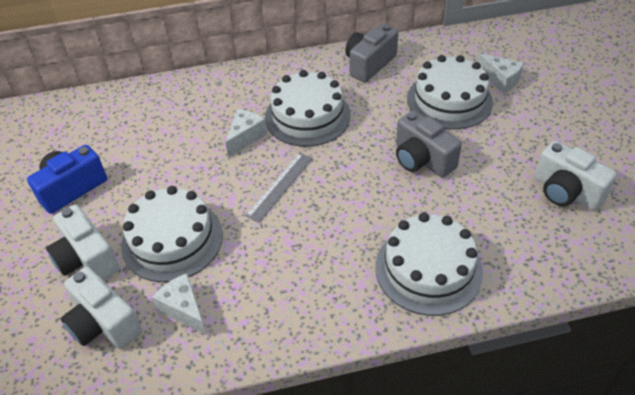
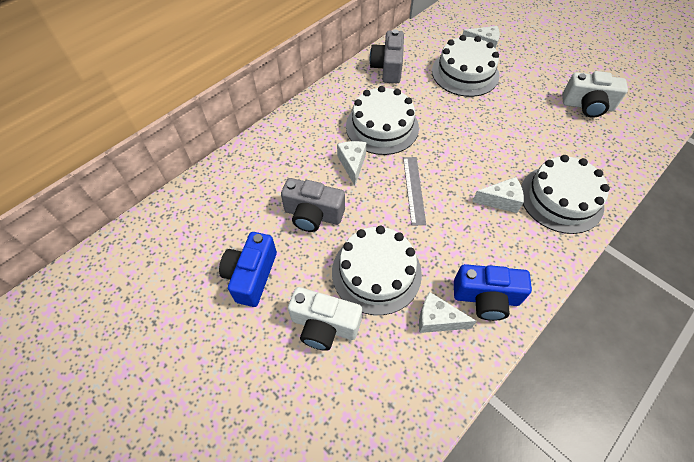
camera: 35 degrees left, 10 degrees up
(104, 323) = (390, 367): white camera -> none
(248, 317) = (486, 298): none -> blue camera
(358, 238) = (500, 200): none -> white cheese
(422, 159) = (487, 124): grey camera -> grey camera (313, 215)

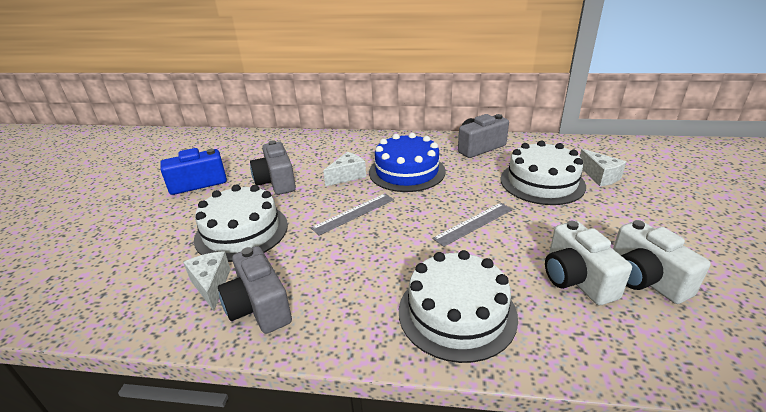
camera: 55 degrees right, 25 degrees down
(324, 325) = (170, 229): white camera -> white camera (576, 279)
(382, 127) = (407, 171): white cake -> blue cake
(483, 136) = (473, 223): none -> grey ruler
(486, 298) = (259, 307): blue camera -> grey camera
(500, 200) = (399, 268): white cheese -> none

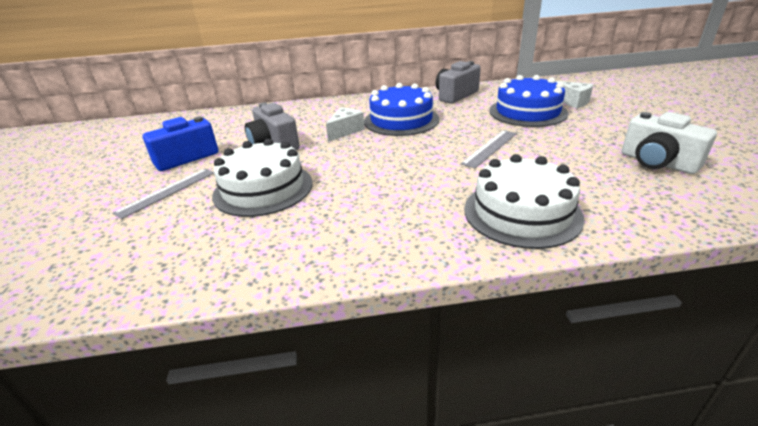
camera: 15 degrees left, 0 degrees up
(211, 285) = (259, 236): white cheese -> none
(259, 307) = (325, 244): grey camera -> none
(354, 213) = (372, 157): grey ruler -> grey ruler (167, 192)
(542, 182) = (527, 112): white cake -> blue cake
(576, 279) = (604, 172): white camera -> none

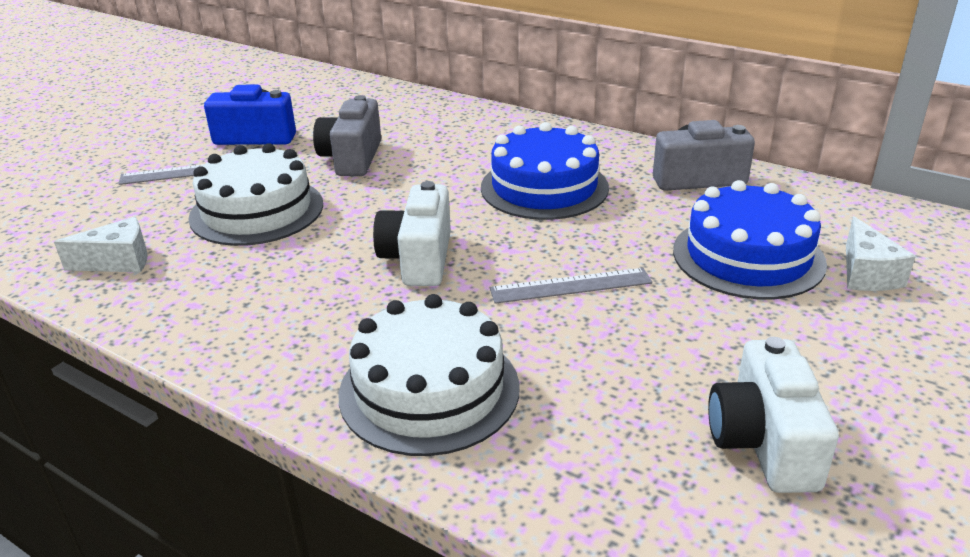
camera: 40 degrees right, 0 degrees up
(345, 131) = (452, 173): white cheese -> white cheese (118, 261)
(403, 168) = (418, 259): none -> white camera

